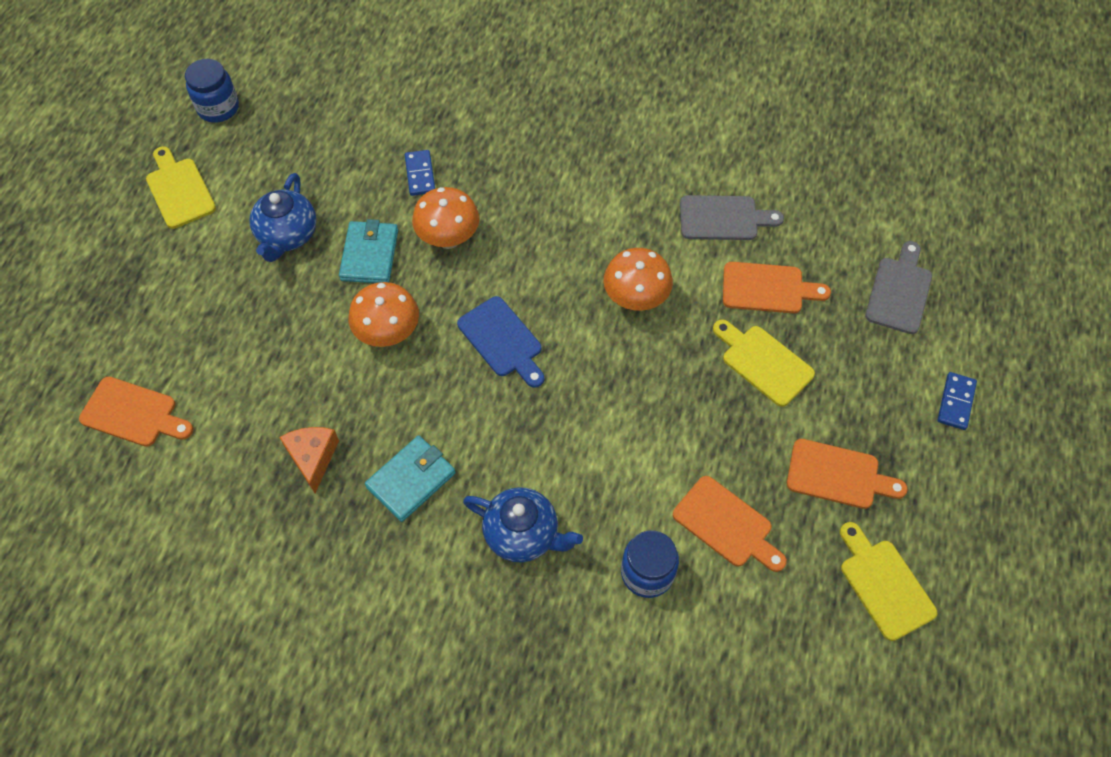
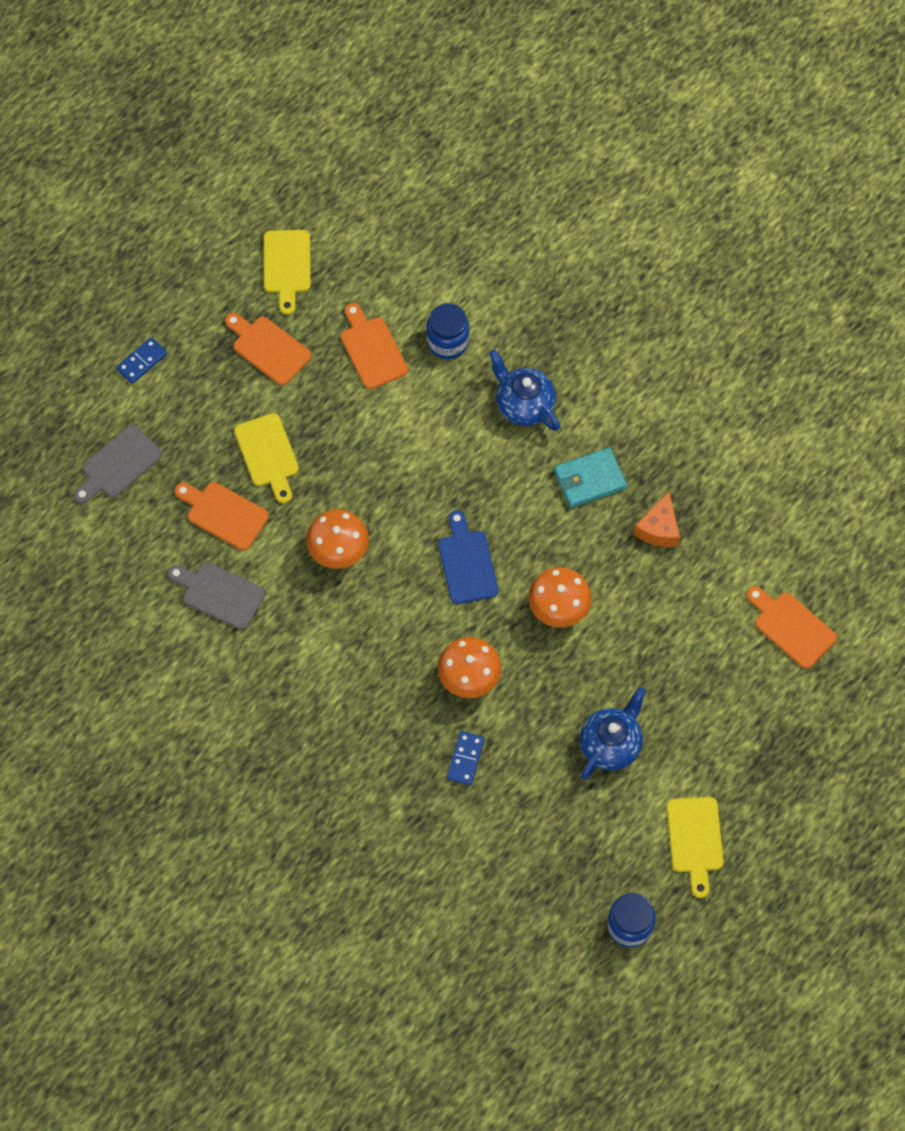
camera: 155 degrees left, 5 degrees up
(369, 255) = (545, 692): turquoise wallet -> none

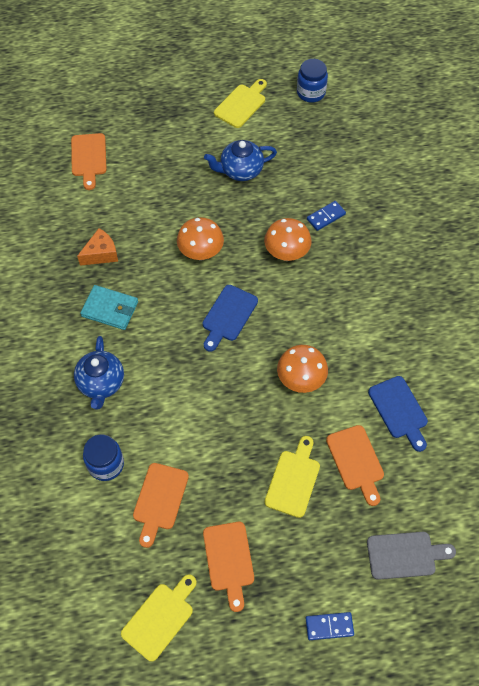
camera: 140 degrees left, 5 degrees down
(219, 594) = (399, 410): grey cutting board -> blue cutting board

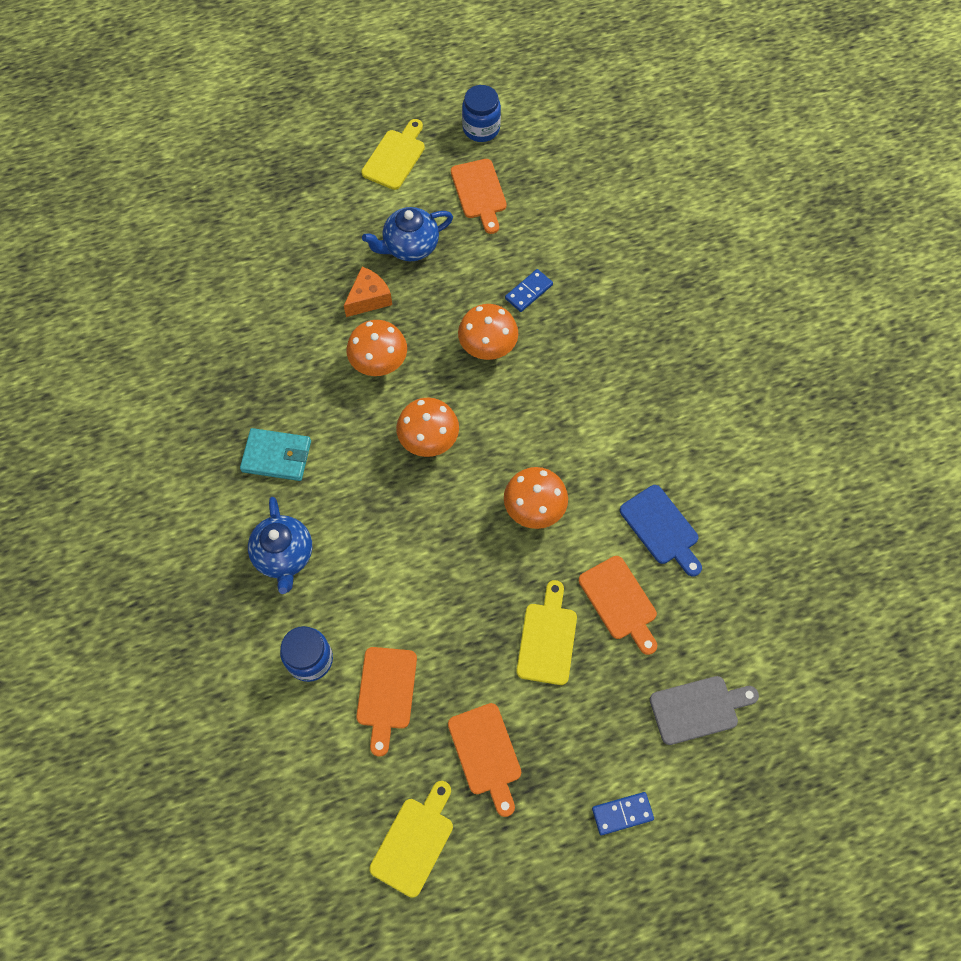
camera: 10 degrees left, 5 degrees up
(89, 158) = (210, 258): orange cutting board -> orange cutting board (479, 192)
(101, 254) = (251, 385): orange cheese -> orange cheese (369, 298)
(228, 316) = (429, 441): blue cutting board -> orange mushroom

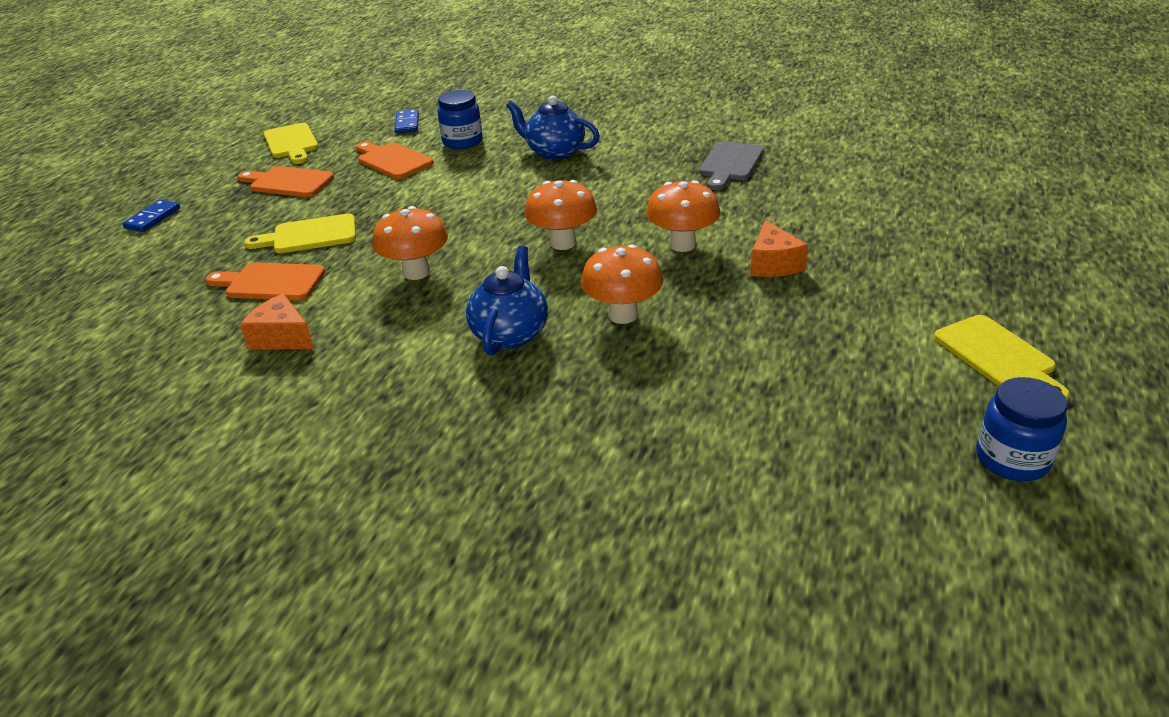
camera: 130 degrees right, 30 degrees down
(276, 456) = (647, 171): turquoise wallet -> none
(410, 247) = (824, 314): blue teapot -> blue teapot (510, 334)
(479, 192) = (873, 404): orange cutting board -> none
(528, 292) = (666, 376): blue domino -> blue domino (407, 123)
(547, 638) = (309, 235): yellow cutting board -> yellow cutting board turned 120 degrees clockwise
(661, 528) = (282, 338): blue cutting board -> orange cheese
(698, 709) = (133, 283): grey cutting board -> grey cutting board (730, 164)

